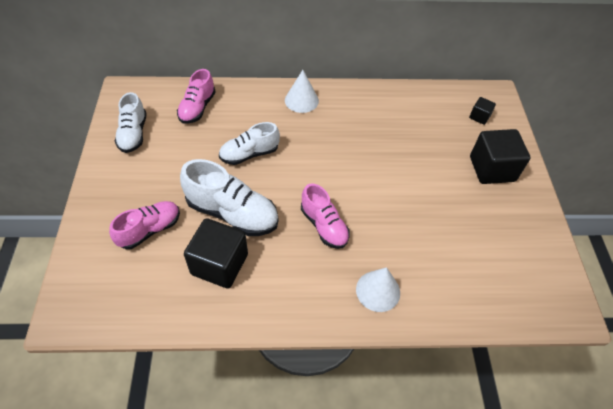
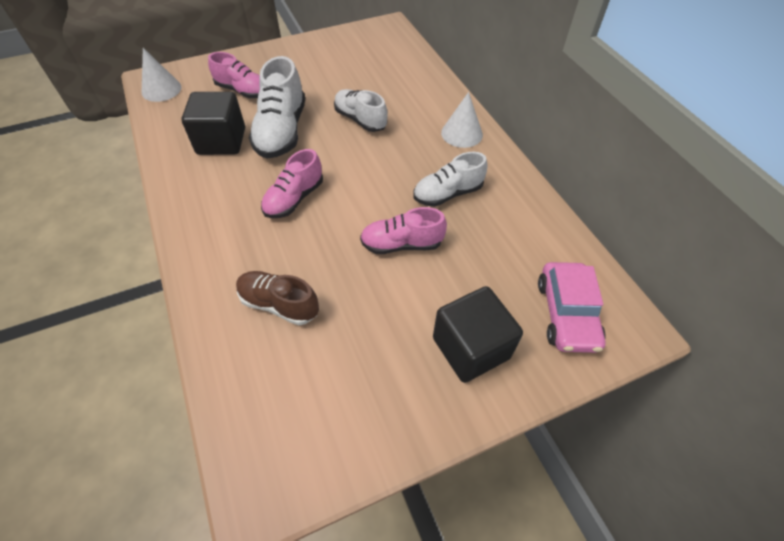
camera: 70 degrees right, 0 degrees up
(133, 134) = (342, 47): white shoe -> white shoe (447, 193)
(197, 108) = (398, 70): pink shoe -> pink shoe (401, 244)
(378, 291) = (225, 264): white cone -> white cone (161, 89)
(429, 262) = (279, 304): none -> brown shoe
(479, 117) = (566, 314): black cube -> pink car

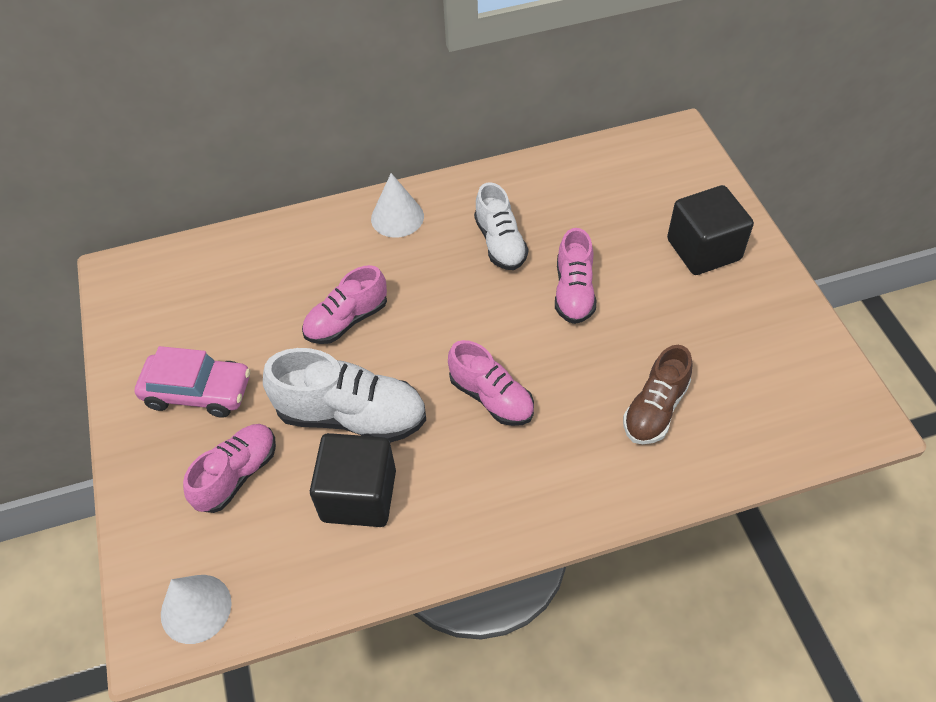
camera: 80 degrees left, 0 degrees up
(360, 120) = (347, 320): white shoe -> pink shoe
(566, 314) = (664, 176): pink car -> pink car (198, 392)

